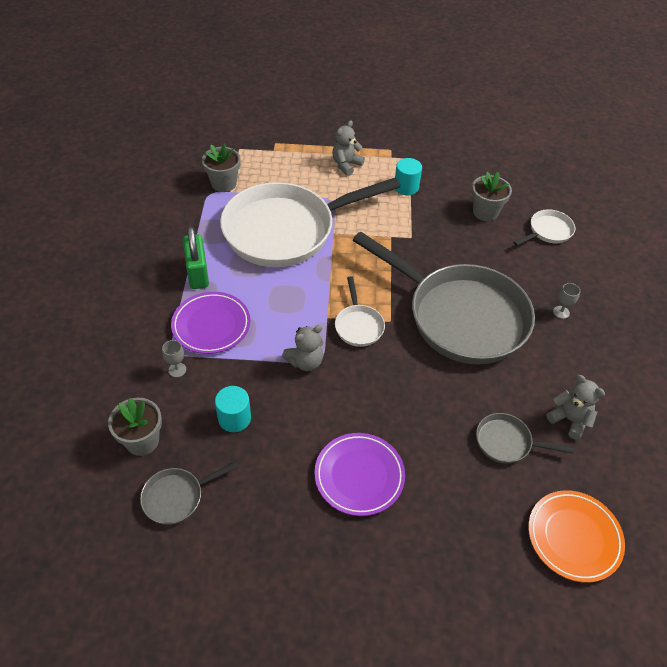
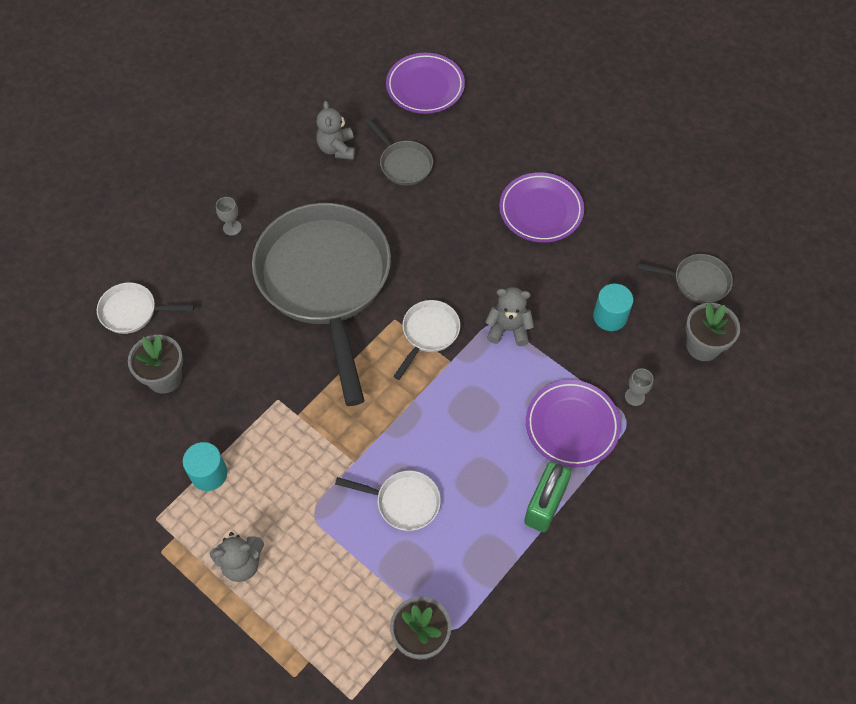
camera: 140 degrees left, 10 degrees up
(286, 230) = (403, 502): white pan -> white pan, size x0.41
(574, 537) = (425, 87): orange plate -> purple plate

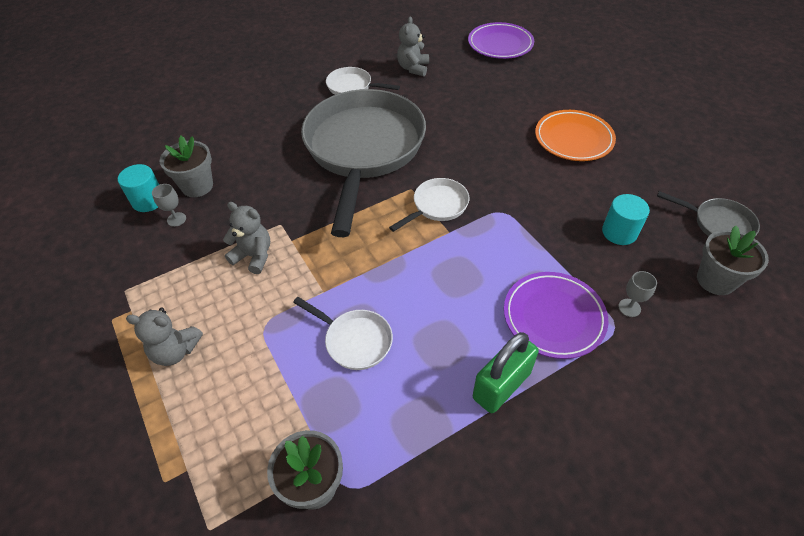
camera: 20 degrees right, 10 degrees down
(133, 312) = (200, 137): white pan -> white pan (352, 87)
(209, 474) = (190, 266): turquoise cylinder -> turquoise cylinder (148, 201)
(232, 227) = (307, 100): grey goblet -> grey goblet (176, 219)
(403, 164) = (463, 87): grey pan -> none
(508, 329) = (514, 219): grey teddy bear -> grey teddy bear (254, 256)
(541, 211) = (573, 139): purple plate -> orange plate

